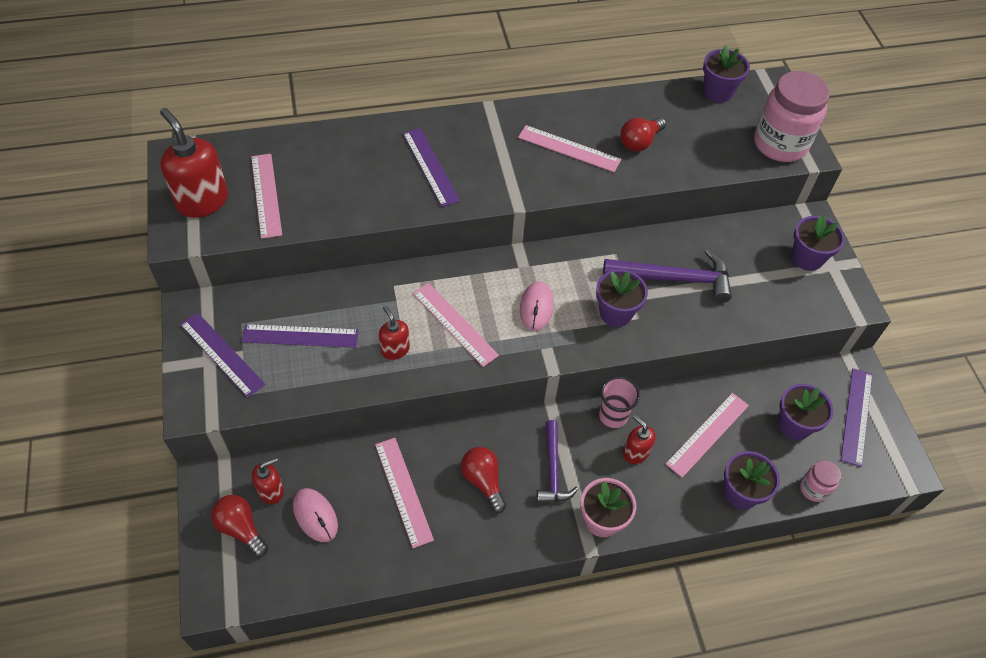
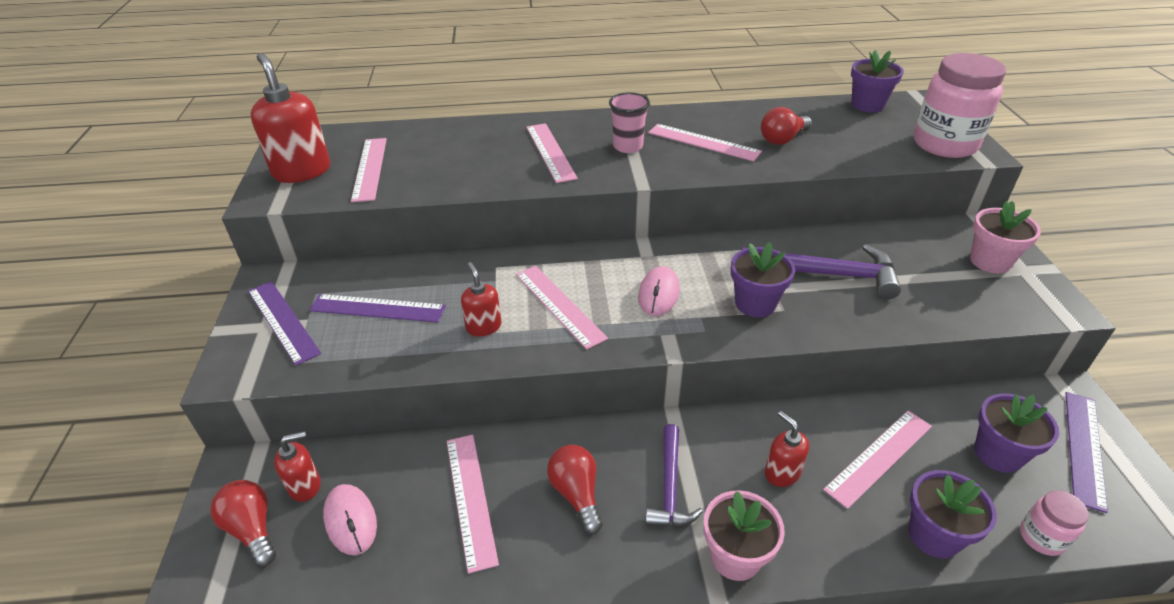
camera: 10 degrees right, 15 degrees down
(430, 166) = (550, 152): purple ruler -> pink ruler
(613, 416) = (751, 428): pink cup -> pink cup (628, 146)
(807, 258) = (990, 261): purple flower pot -> pink flower pot

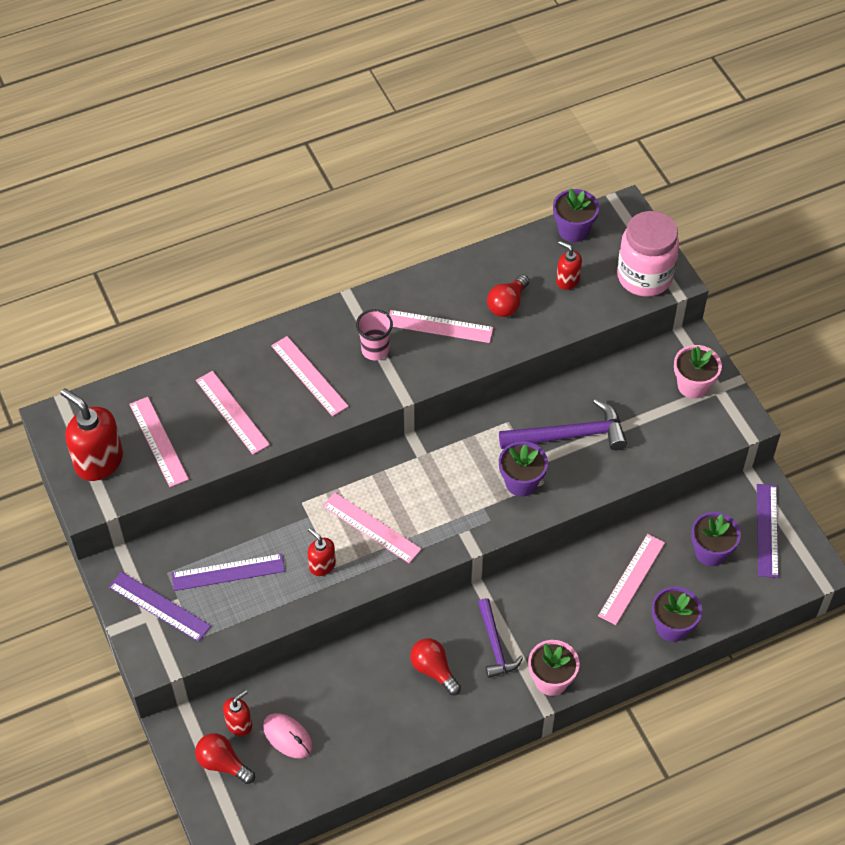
camera: 20 degrees left, 15 degrees up
(470, 499) = (362, 696): pink ruler -> pink ruler (232, 412)
(658, 294) = (444, 494): pink mouse -> none
(781, 473) = (568, 611): red soap dispenser -> red soap dispenser (567, 280)
(1041, 537) = (737, 608): pink jar -> none

